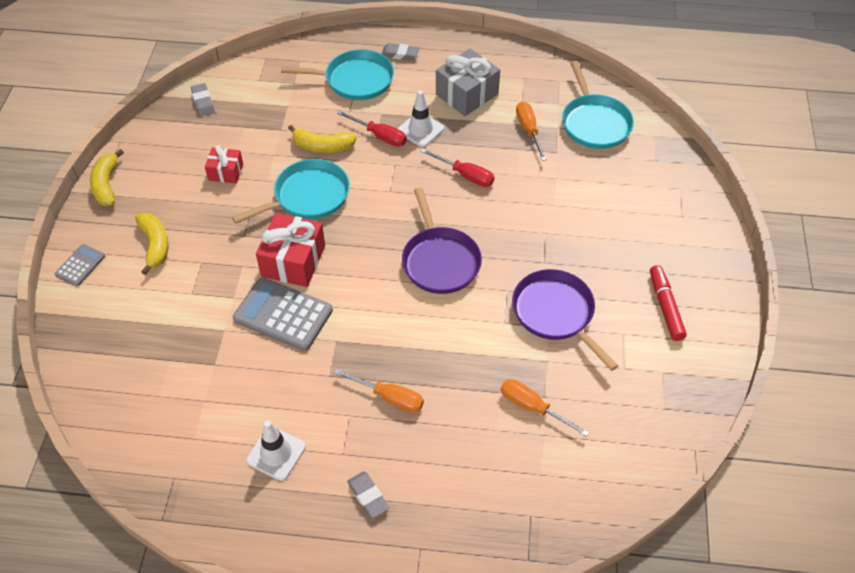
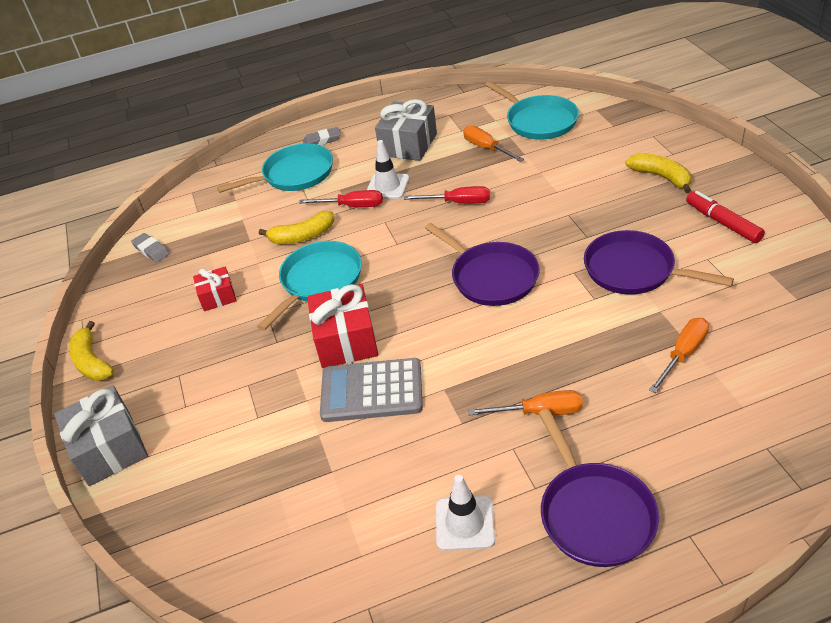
camera: 20 degrees left, 10 degrees down
(80, 265) = (110, 449): grey calculator -> grey gift
(155, 245) = (185, 392): yellow banana -> yellow banana (661, 177)
(368, 496) = (594, 514): grey eraser -> purple pan
(532, 407) = (683, 354): orange screwdriver -> orange screwdriver turned 120 degrees clockwise

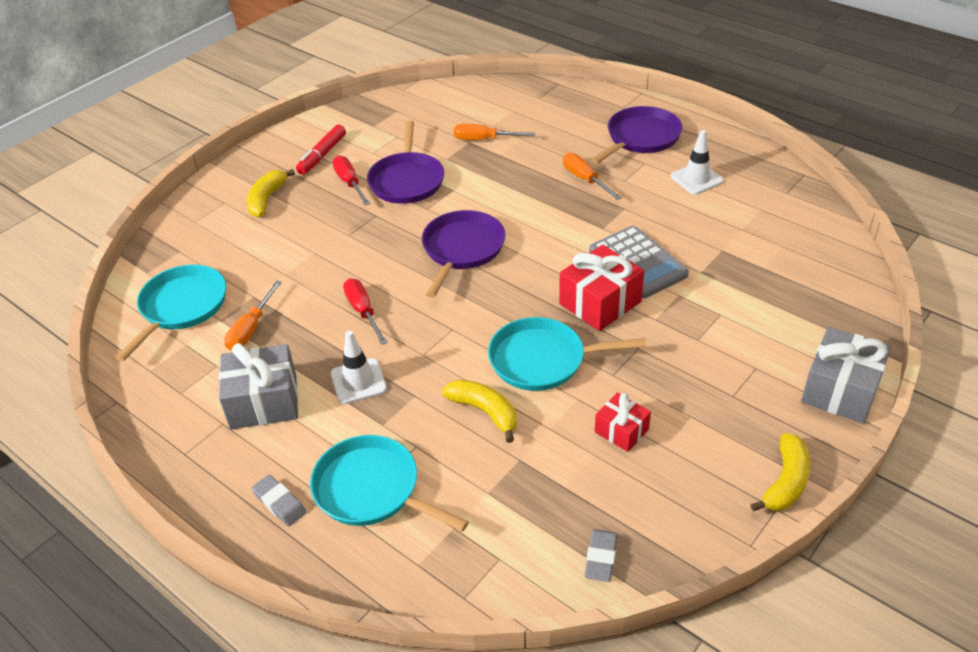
camera: 125 degrees left, 0 degrees up
(352, 206) = (409, 395): red screwdriver -> red screwdriver (349, 183)

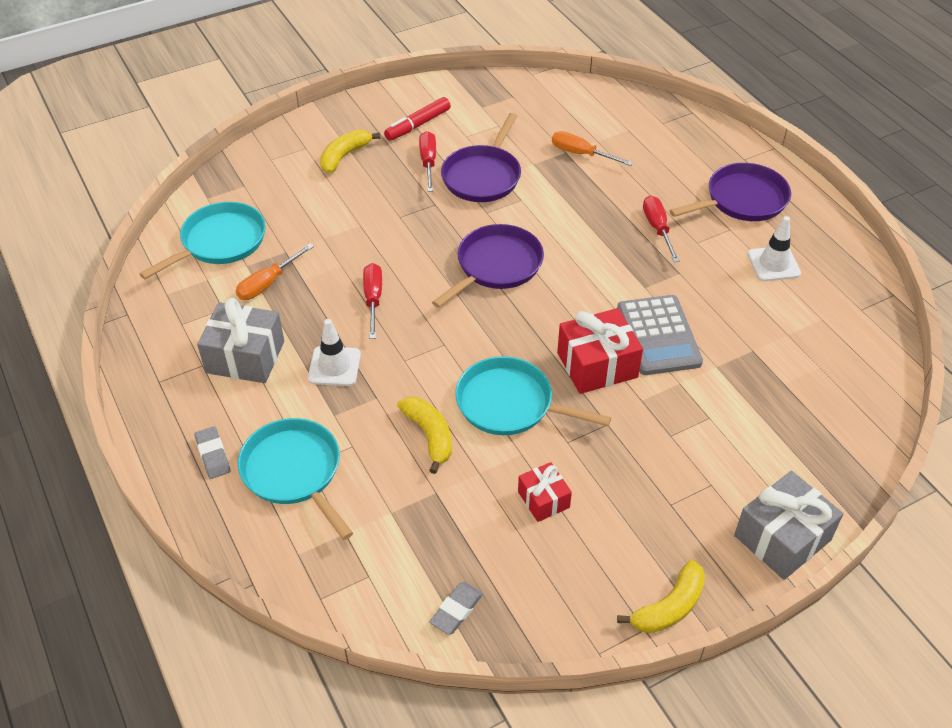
camera: 20 degrees right, 5 degrees up
(585, 179) = (657, 229): orange screwdriver -> red screwdriver

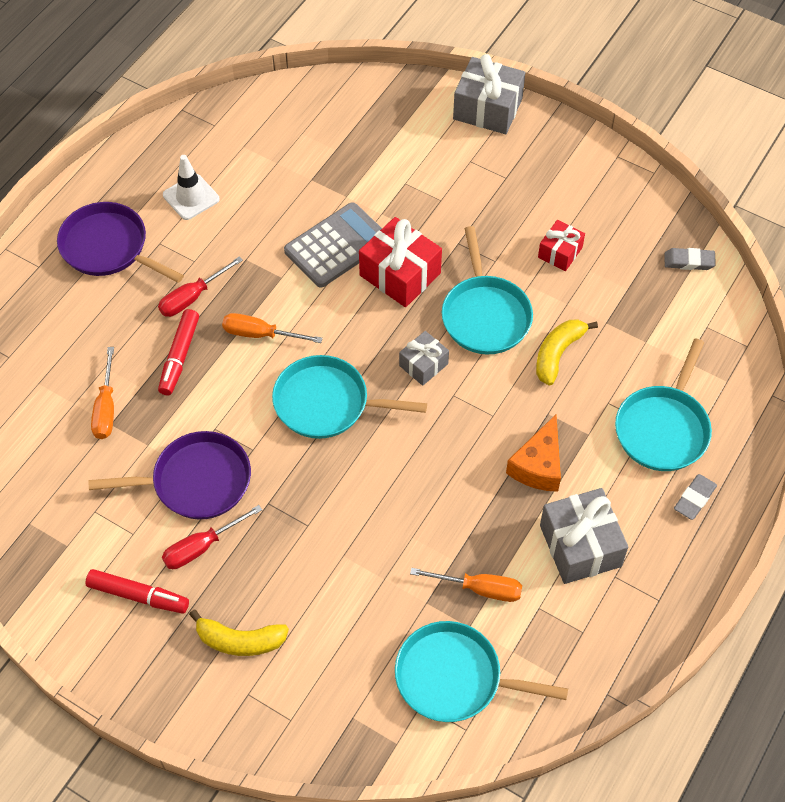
camera: 120 degrees left, 10 degrees up
(334, 366) = (538, 465): white traffic cone -> orange cheese
(373, 299) = (438, 482): red screwdriver -> none
(488, 338) = (423, 365): none -> grey gift
(496, 266) = (326, 403): purple pan -> turquoise pan
(592, 253) = (260, 334): none -> orange screwdriver
(602, 203) = (179, 357): none -> red marker
(669, 607) = (590, 149): yellow banana -> none

